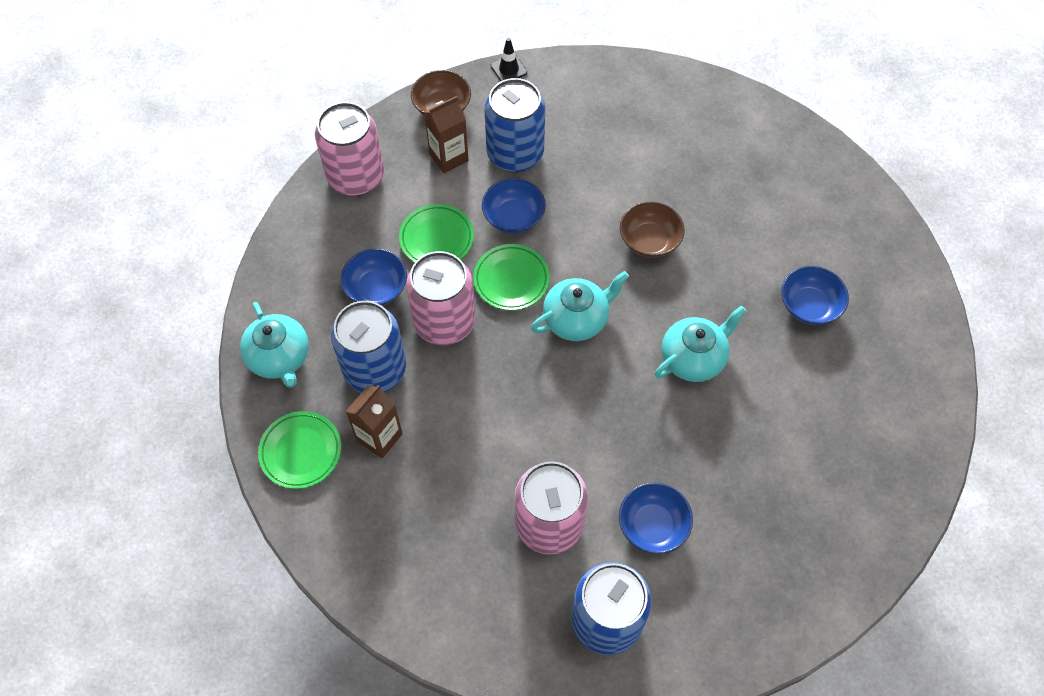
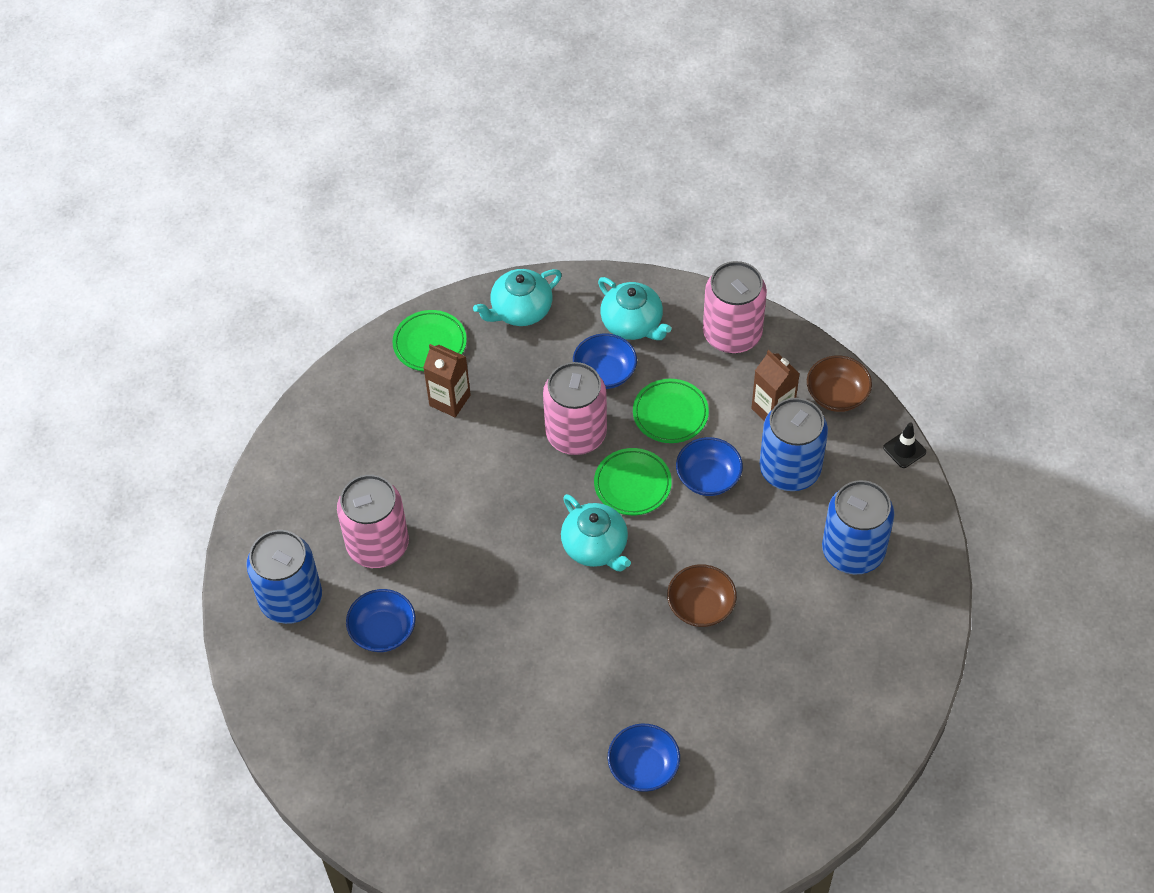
camera: 85 degrees right, 5 degrees down
(375, 369) = (517, 386): blue can -> blue can (853, 551)
(693, 358) = (565, 656): turquoise teapot -> turquoise teapot (632, 324)

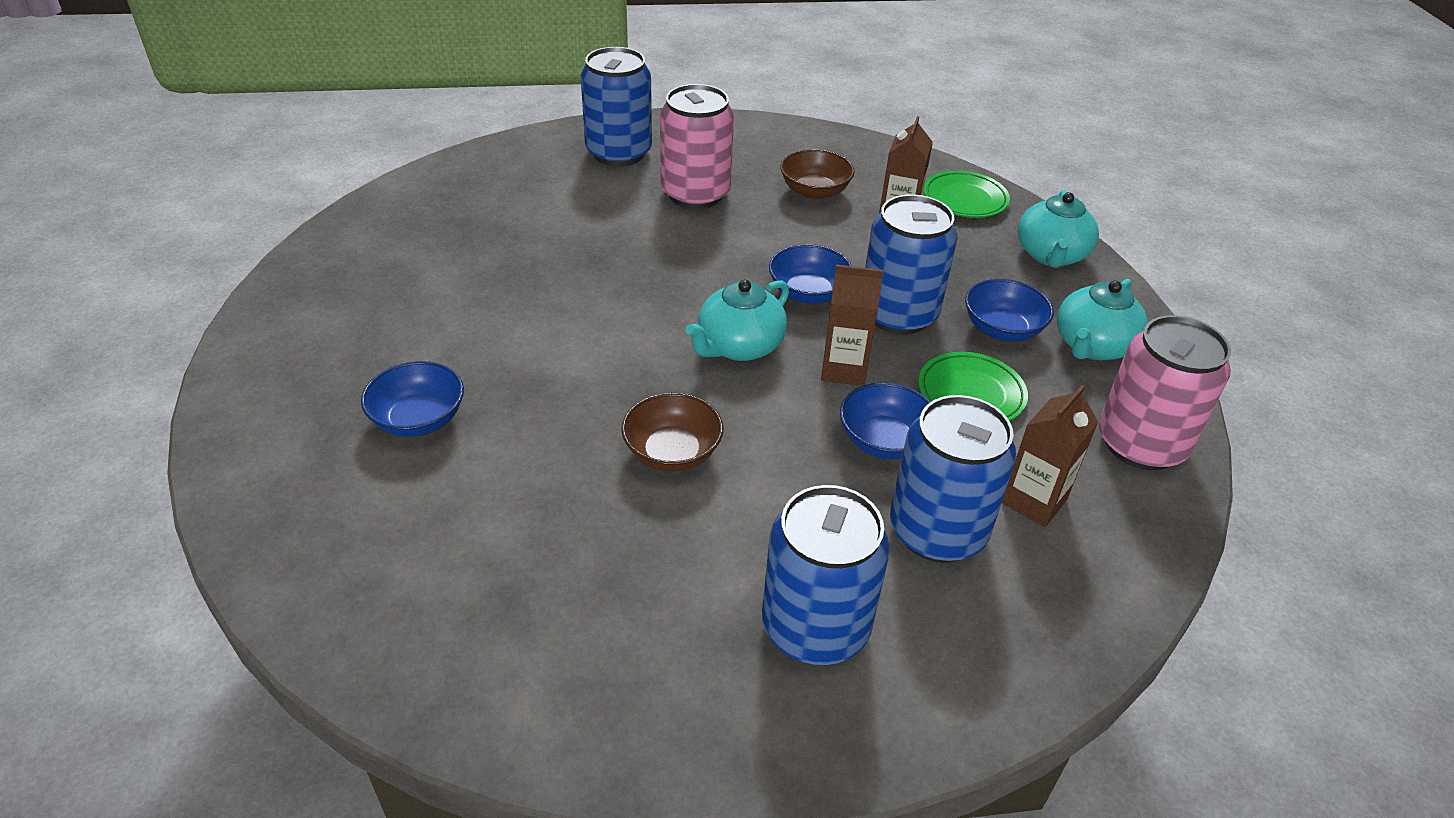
camera: 75 degrees right, 15 degrees down
(383, 631) = (591, 208): blue bowl -> blue bowl (808, 293)
(520, 310) = (1051, 255): turquoise teapot -> turquoise teapot turned 120 degrees counterclockwise
(576, 434) = (898, 314): pink can -> blue can
(632, 484) = (844, 369): green plate -> brown carton
(837, 395) = (1106, 580): brown bowl -> brown bowl (814, 191)
(904, 450) = (1046, 689): black traffic cone -> none

